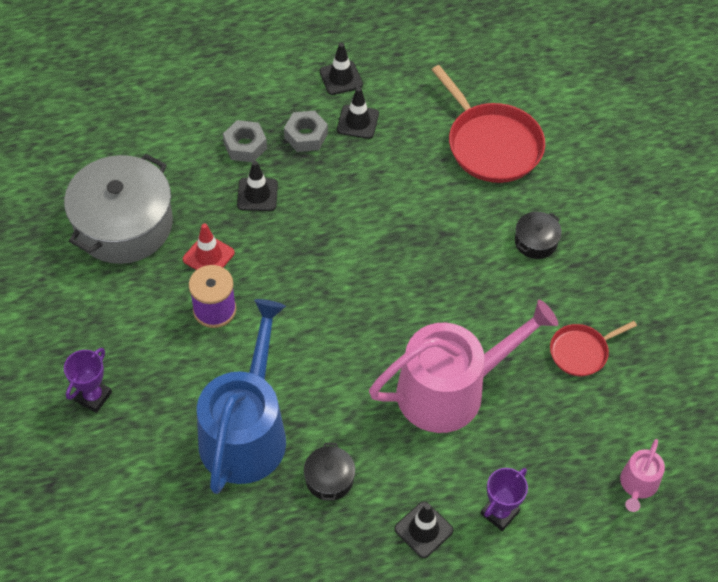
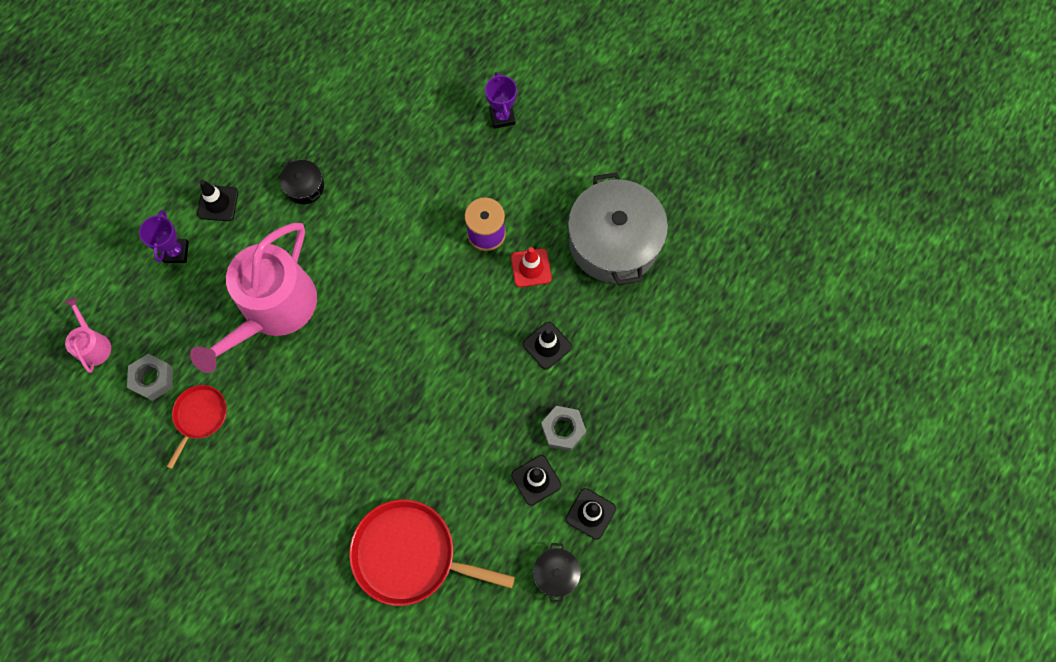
camera: 140 degrees right, 15 degrees up
(245, 146) = (598, 379): grey nut -> grey nut (153, 379)
(246, 431) = (385, 173): blue watering can -> none
(535, 241) = (302, 486): black pot -> black pot (556, 573)

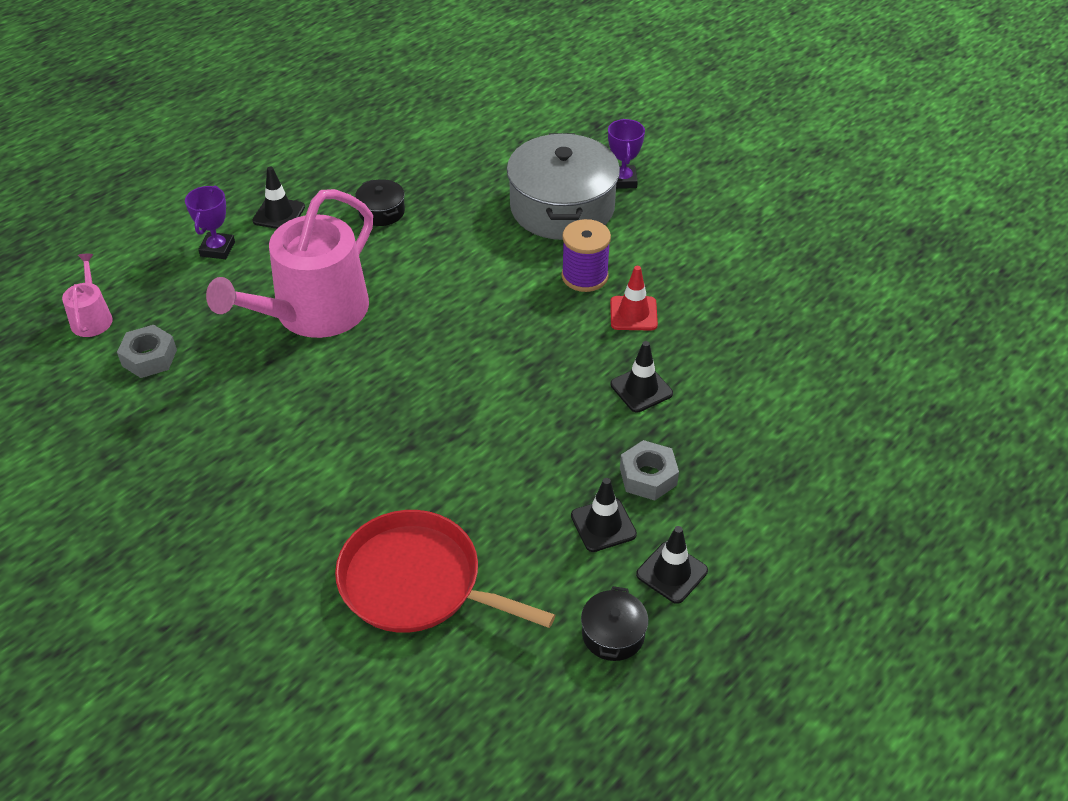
camera: 10 degrees right, 25 degrees down
(200, 416) = (192, 400): red pan -> none
(614, 241) = (740, 302): grey pot -> grey pot (562, 207)

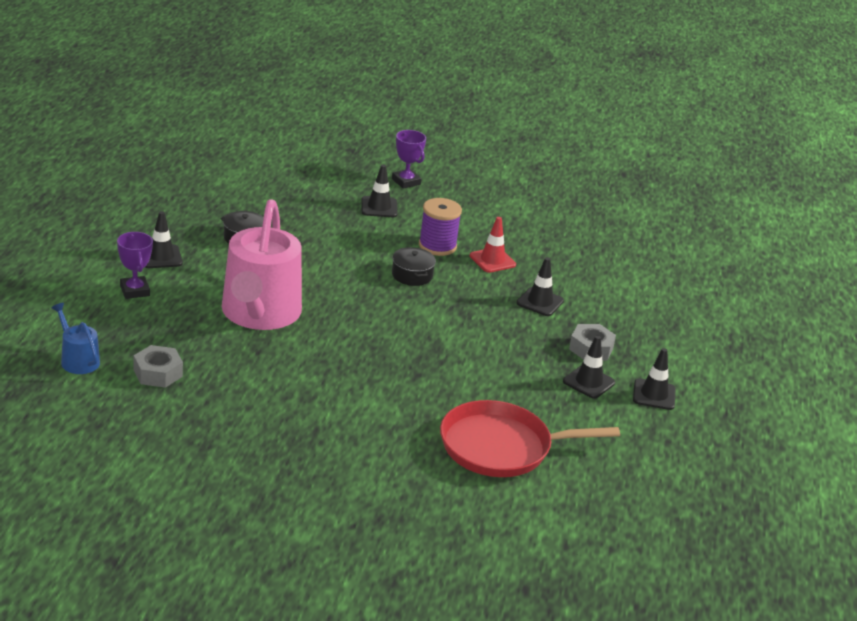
camera: 35 degrees left, 15 degrees down
(92, 318) = (77, 359): pink watering can -> blue watering can
(562, 207) = (379, 207): grey pot -> black traffic cone
(613, 634) = (650, 436): black pot -> black pot (412, 275)

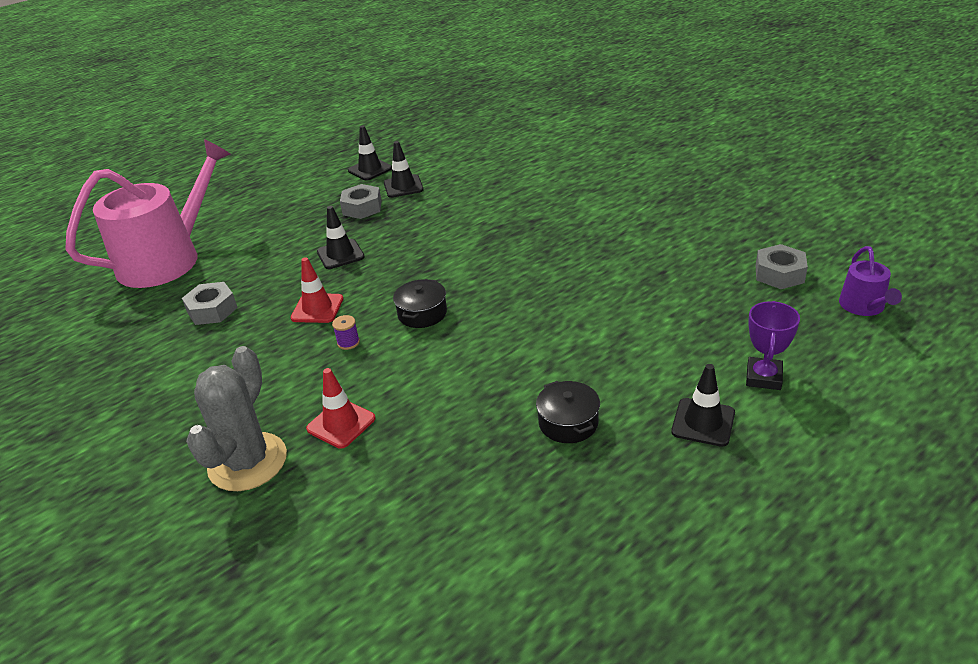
camera: 135 degrees left, 5 degrees up
(77, 359) = (864, 307): blue watering can -> purple watering can
(259, 314) = (631, 310): pink watering can -> pink watering can (168, 259)
(379, 207) = (341, 424): black traffic cone -> red traffic cone
(406, 182) = (247, 462): purple trophy -> grey cactus
(437, 246) = (348, 342): purple spool -> purple spool, size x0.46
(501, 447) = (528, 163): red pan -> none
(565, 242) = (212, 310): none -> grey nut

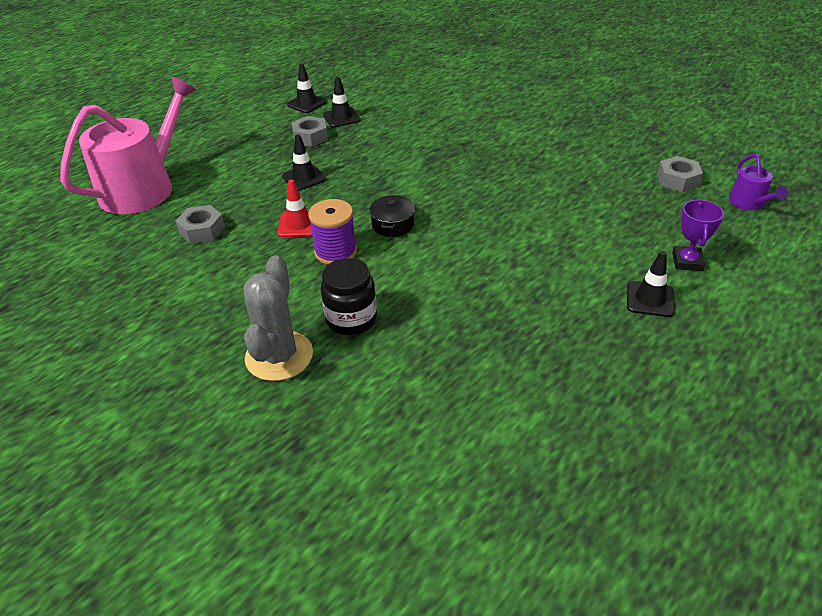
camera: 10 degrees left, 5 degrees up
(341, 424) = (351, 319): red traffic cone -> black jar
(348, 342) = (335, 252): purple spool -> purple spool, size x2.18
(568, 423) = (543, 306): black pot -> none

